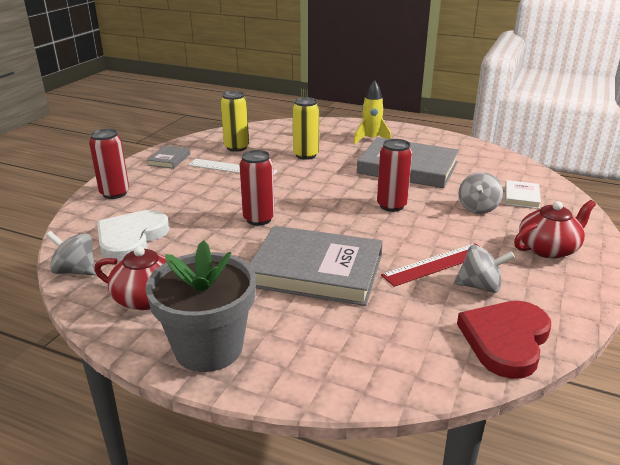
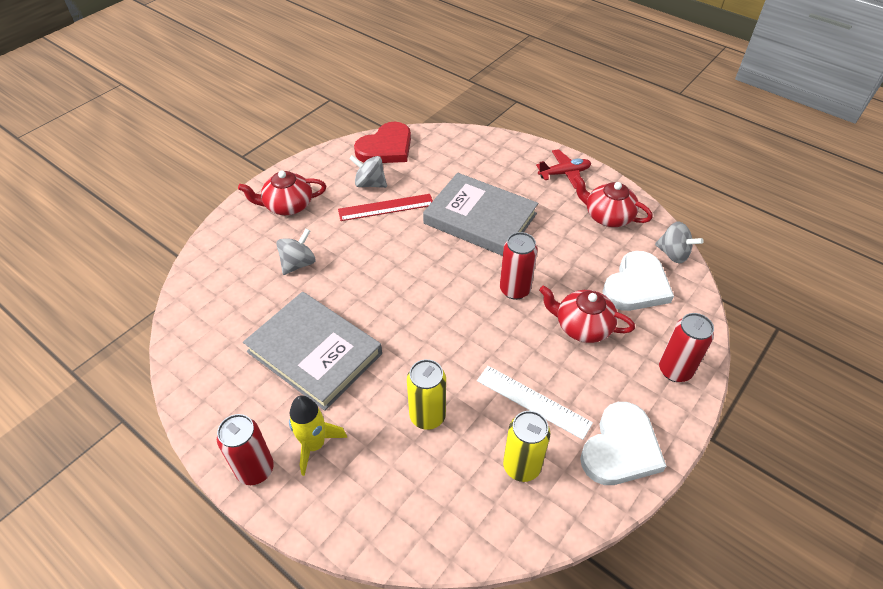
camera: 165 degrees left, 20 degrees up
(169, 159) = (620, 448): grey book -> white heart
(192, 206) = (582, 326): none -> red teapot
(208, 348) = (564, 173): grey flower pot -> red plane
(391, 206) = (377, 284): red can -> red can (255, 470)
(521, 197) = (241, 271): white book -> none

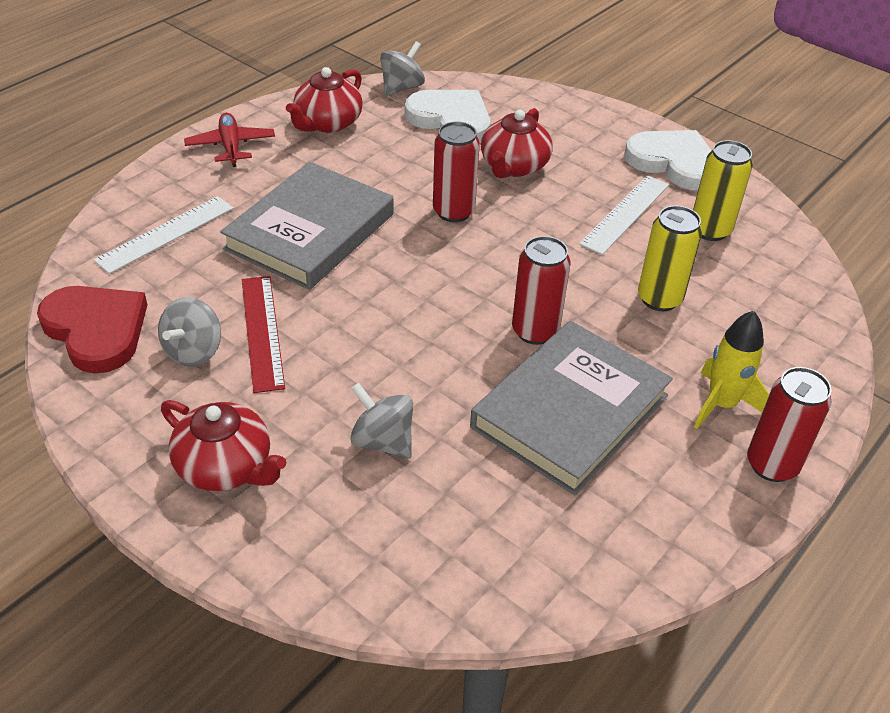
camera: 90 degrees left, 5 degrees down
(287, 205) = (226, 466): red teapot -> red teapot turned 45 degrees counterclockwise
(468, 159) = (166, 234): none -> white ruler
(675, 370) = (572, 115): red can -> red can (535, 331)

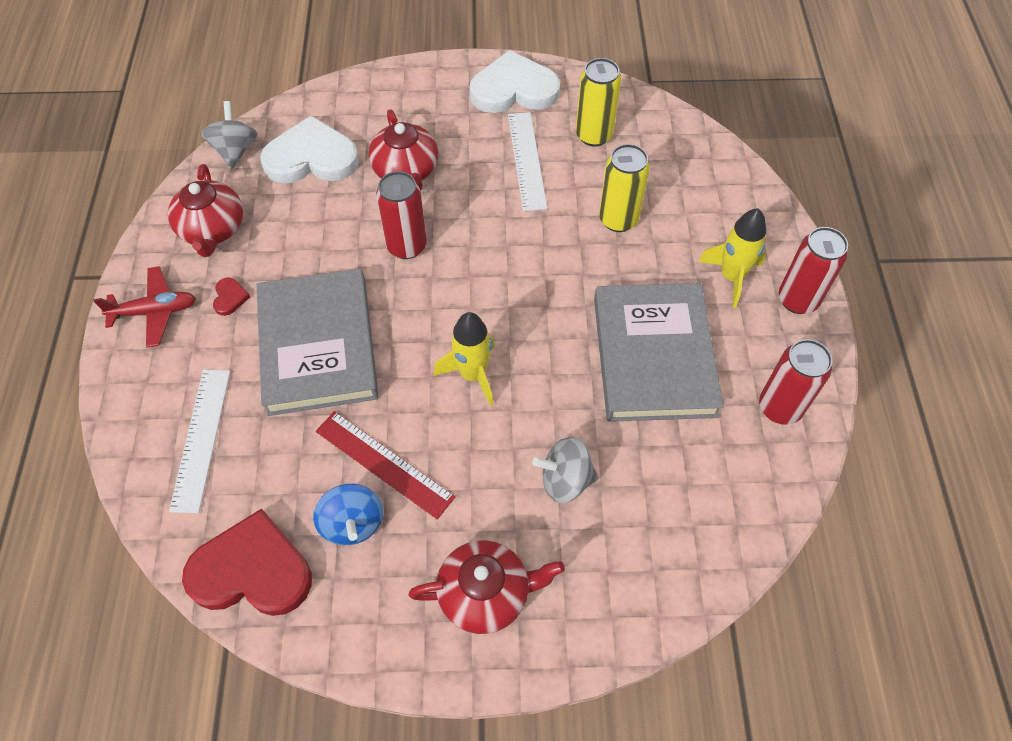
camera: 40 degrees left, 15 degrees up
(194, 352) = (353, 523): grey spinning top -> blue spinning top
(231, 146) = (154, 311): red plane -> red plane turned 135 degrees clockwise
(288, 167) = (230, 297): none -> red heart
(400, 322) = (473, 374): none -> yellow rocket
(535, 331) = (569, 309): red can -> red can (779, 407)

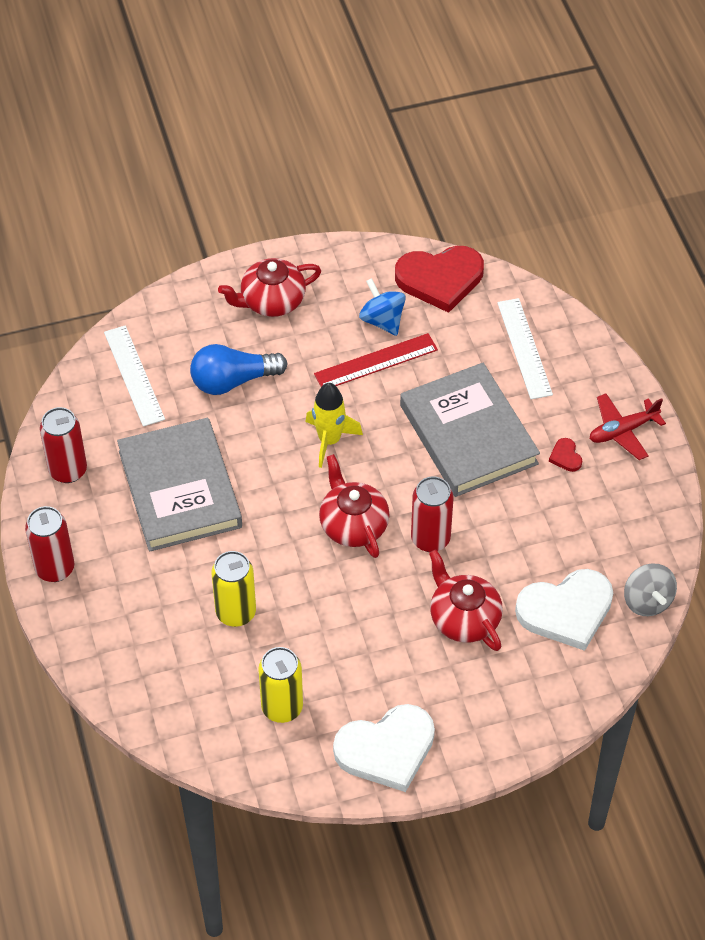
camera: 165 degrees right, 5 degrees down
(212, 229) = (619, 514): red teapot -> red teapot (353, 524)
(384, 464) = (376, 362): red ruler -> red ruler turned 45 degrees counterclockwise
(527, 160) = (344, 659): white ruler -> white ruler (133, 375)
(565, 480) = (233, 381): grey spinning top -> blue light bulb
(731, 277) = (118, 577): yellow rocket -> none

